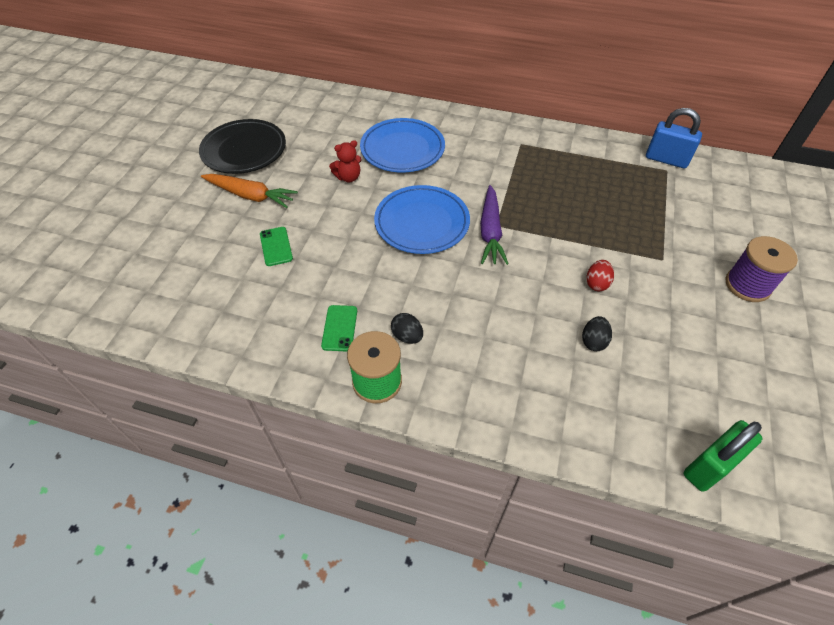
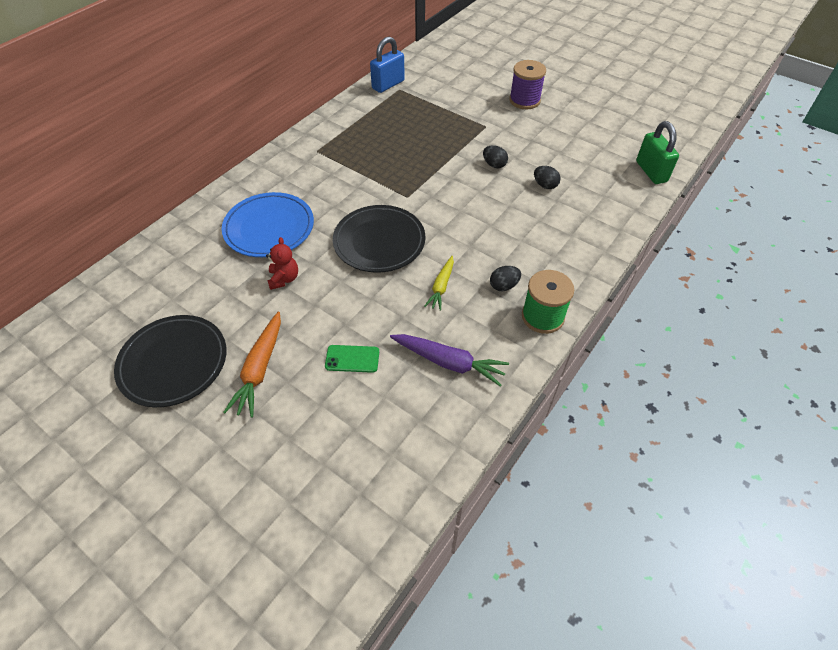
camera: 70 degrees left, 0 degrees up
(250, 196) = (260, 369): orange carrot -> orange carrot turned 150 degrees clockwise
(339, 328) = (478, 329): green phone -> none
(384, 284) = (441, 287): none -> yellow carrot
(422, 223) = (379, 242): blue plate -> black plate
(490, 231) = (413, 202): purple carrot -> purple carrot (449, 362)
(596, 283) = (494, 165): red egg -> black egg

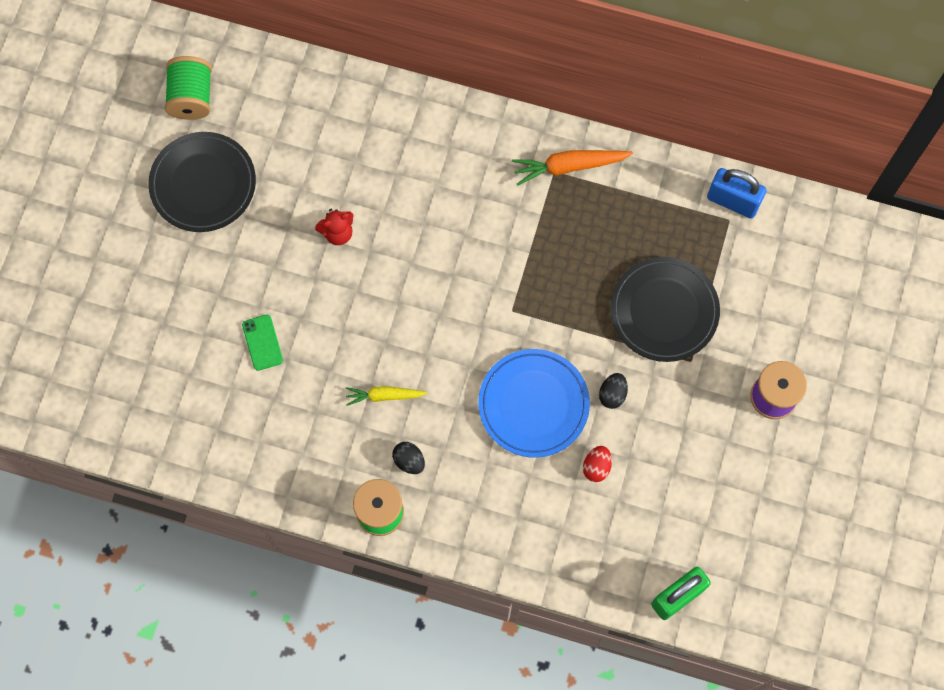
camera: 70 degrees right, 20 degrees up
(84, 348) = (191, 97): none -> green spool
(260, 369) = (222, 264): orange carrot -> orange carrot (569, 166)
(269, 228) = (403, 182): blue plate -> blue plate (533, 404)
(379, 242) = (426, 307): black plate -> black plate (664, 311)
(449, 362) = (289, 435): purple carrot -> none
(545, 185) = (596, 467): black egg -> red egg

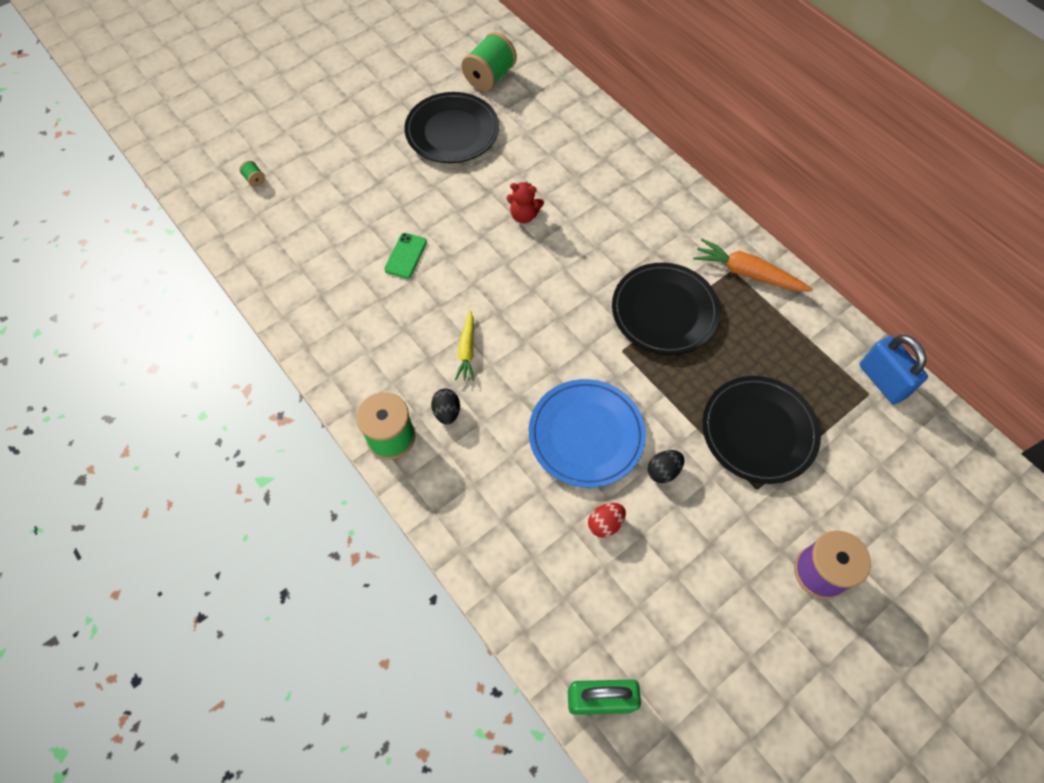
camera: 35 degrees right, 10 degrees down
(55, 358) = (254, 179): none -> green spool
(384, 396) = (467, 350): yellow carrot -> yellow carrot turned 120 degrees counterclockwise
(523, 250) = (664, 311): none -> black plate

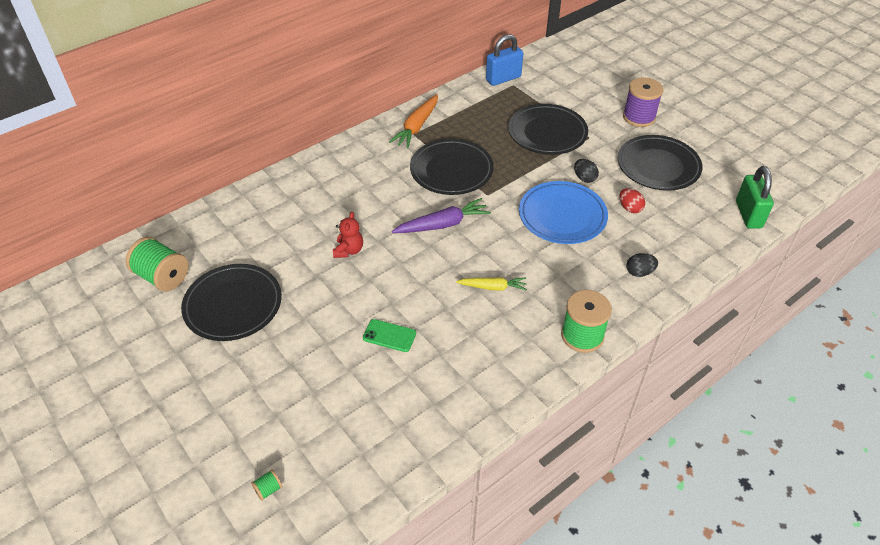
camera: 90 degrees left, 15 degrees down
(447, 412) = (553, 298): black egg -> black egg (639, 272)
(566, 302) = (442, 224): none -> purple carrot
(700, 581) = (658, 166): none -> black plate

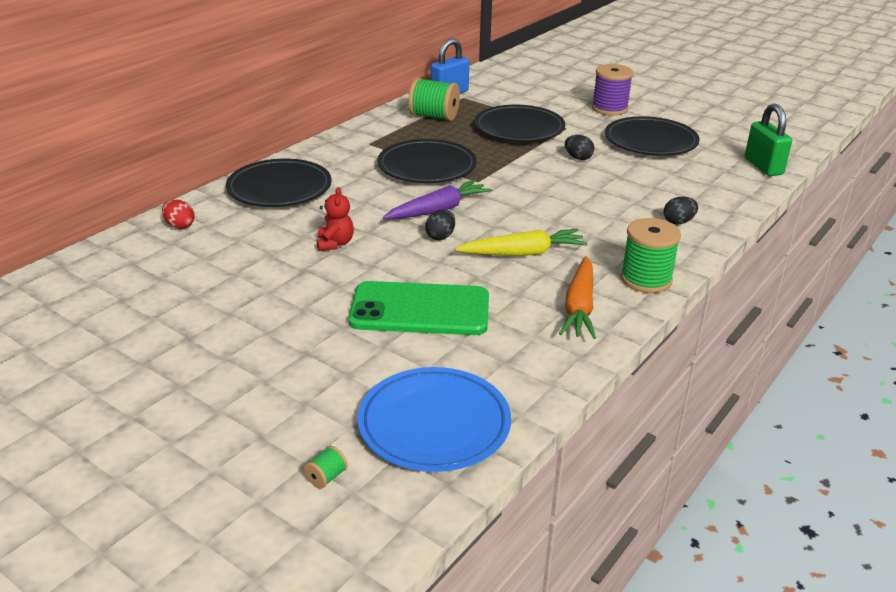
camera: 15 degrees left, 15 degrees down
(162, 277) = (97, 296): green spool -> green spool (434, 117)
(233, 305) = (205, 309): black plate -> black plate (279, 188)
(389, 336) = (420, 310): green phone -> green phone, size x2.17
(417, 127) = (370, 137): orange carrot -> orange carrot (579, 307)
(433, 256) = (440, 236): none -> black egg
(492, 287) = (523, 253): yellow carrot -> yellow carrot, size x1.54
(562, 216) = (570, 188): blue plate -> blue plate (434, 424)
(629, 208) = (639, 175): red egg -> red egg (179, 226)

